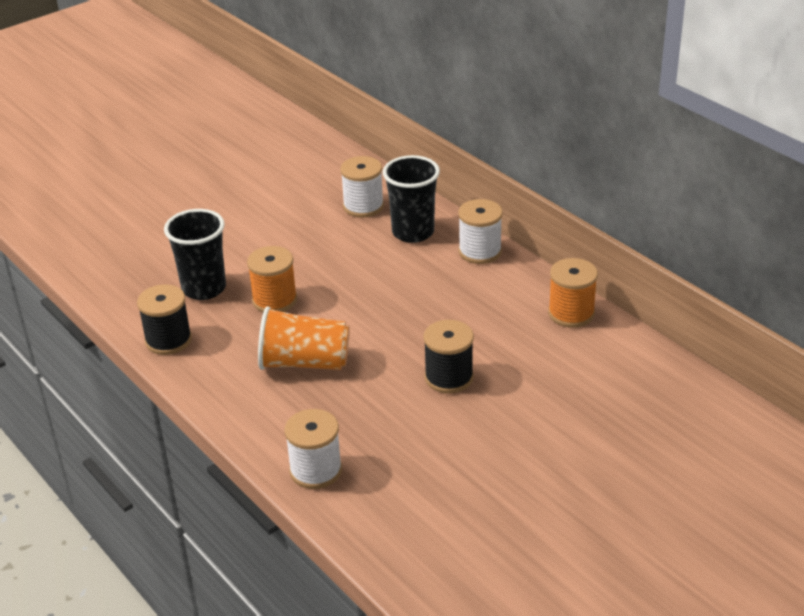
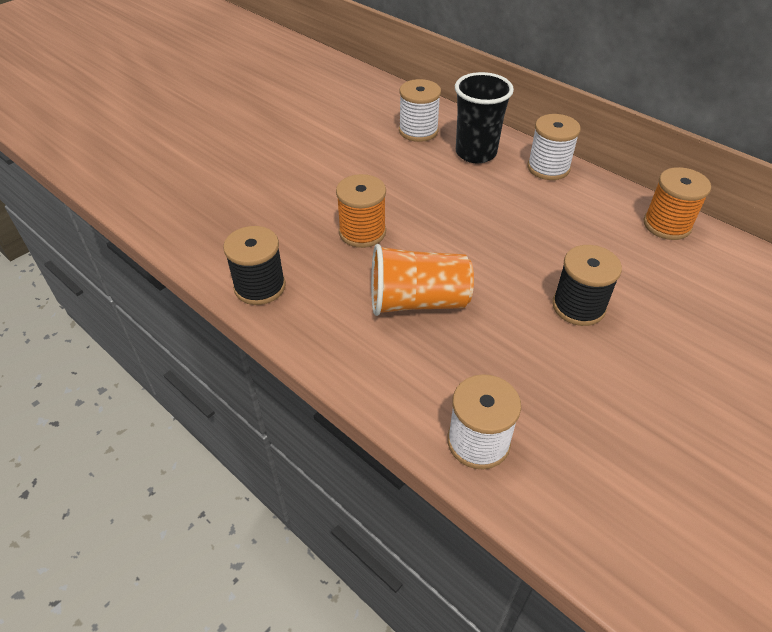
camera: 10 degrees left, 10 degrees up
(204, 288) = (284, 225): black cup -> none

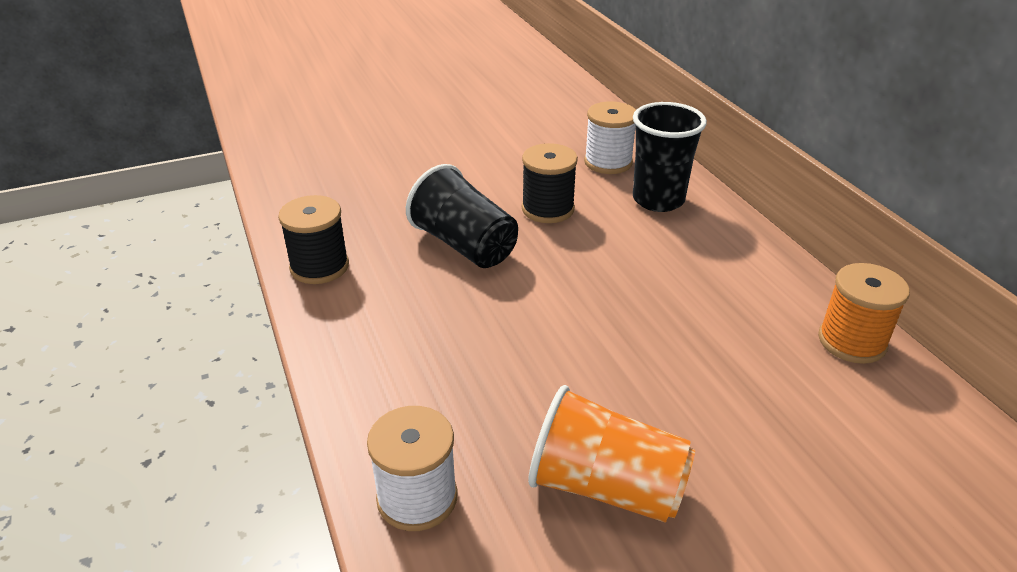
camera: 25 degrees right, 10 degrees down
(362, 232) = (464, 245): orange spool -> black cup
(417, 302) = (468, 331): orange cup -> orange cup (606, 487)
(548, 168) = (737, 237): white spool -> none
(578, 306) = (655, 396): black spool -> black spool (548, 209)

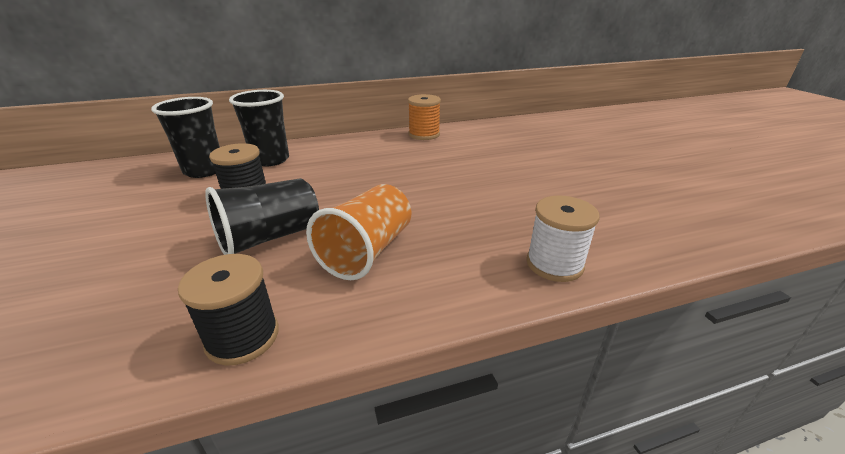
camera: 85 degrees left, 5 degrees down
(606, 487) = (527, 199): orange cup -> orange cup (367, 251)
(608, 162) = (204, 170): white spool -> black cup

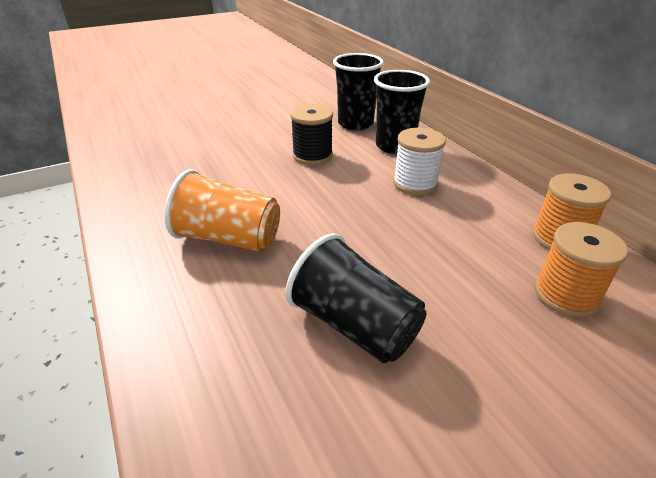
camera: 80 degrees right, 5 degrees up
(242, 337) = (129, 204): black spool -> none
(269, 238) = (248, 183): black cup -> black cup (354, 325)
(470, 143) = (566, 295): none -> orange spool
(554, 264) = (200, 399): white spool -> white spool (415, 184)

